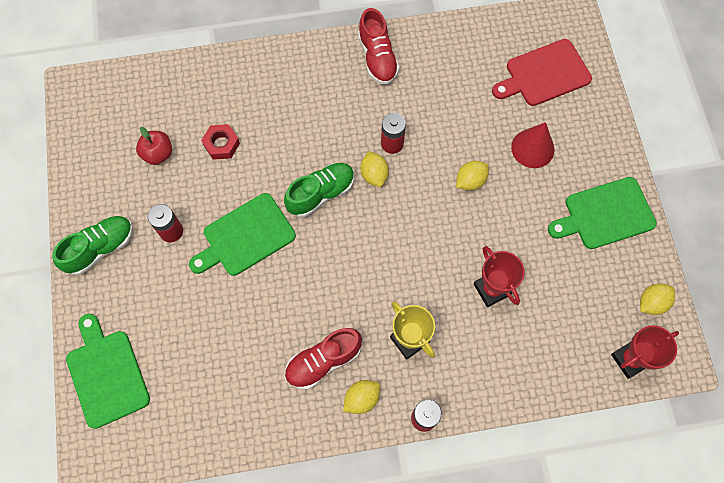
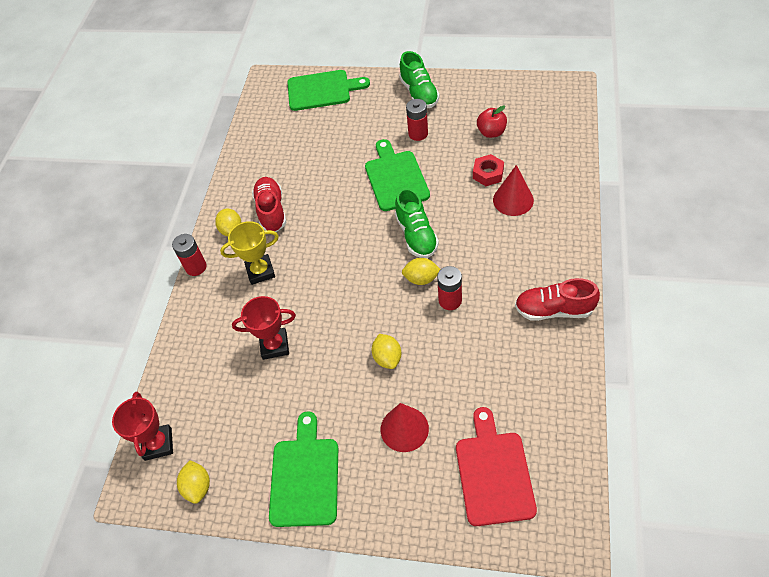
camera: 115 degrees right, 15 degrees down
(254, 114) = (513, 200): none -> red cone

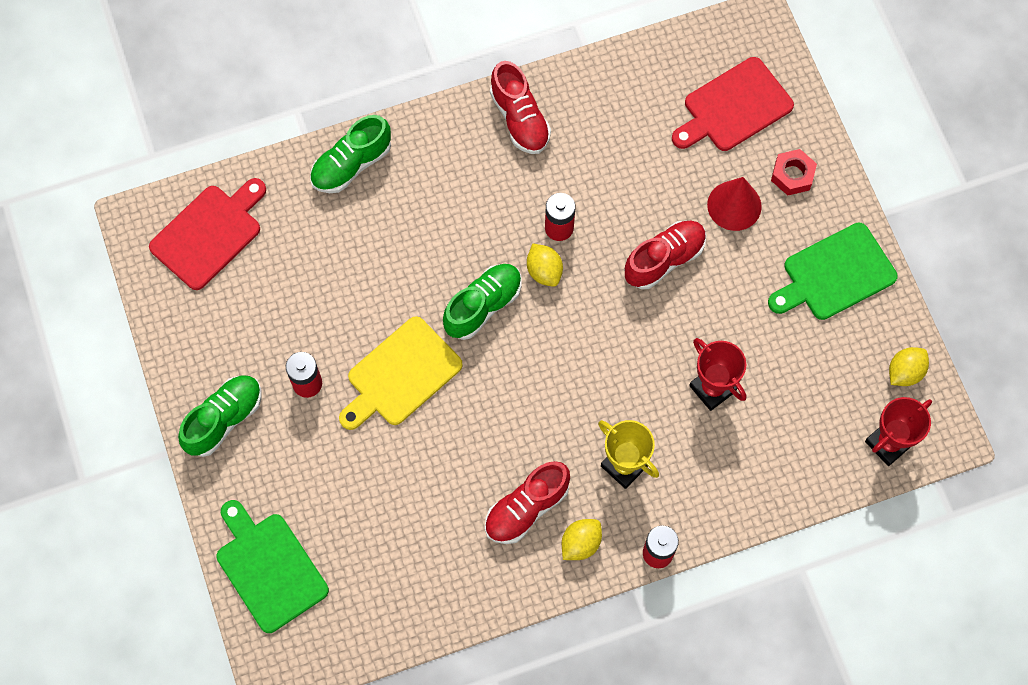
camera: 125 degrees left, 15 degrees up
(387, 358) = (664, 259): yellow lemon -> red shoe
(395, 178) = (400, 375): green cutting board -> yellow cutting board
(488, 174) = (345, 264): red nut -> red nut (792, 175)
(491, 132) = (268, 289): red apple -> none
(513, 200) = (377, 218): red cone -> none
(545, 115) = (209, 234): none -> red cutting board
(562, 198) = (351, 164): none -> green shoe

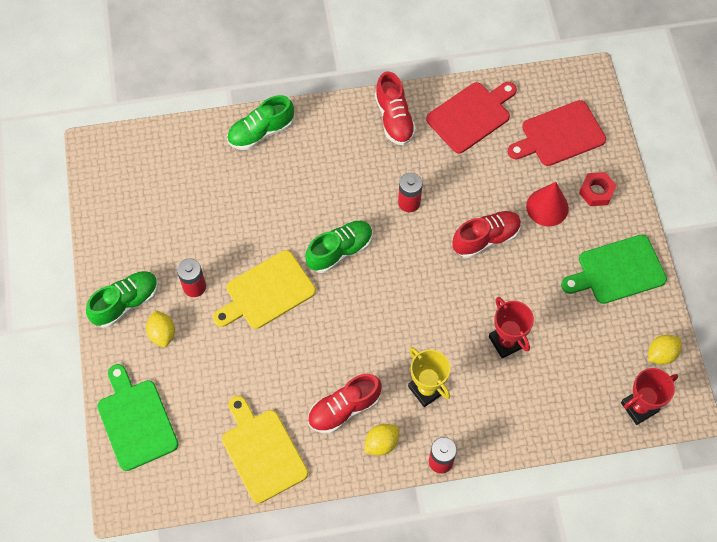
camera: 10 degrees right, 5 degrees down
(209, 234) = (144, 165): red cutting board -> red cutting board (471, 116)
(435, 579) = (262, 452): none -> yellow cutting board
(544, 271) = (391, 232): yellow lemon -> yellow lemon (162, 333)

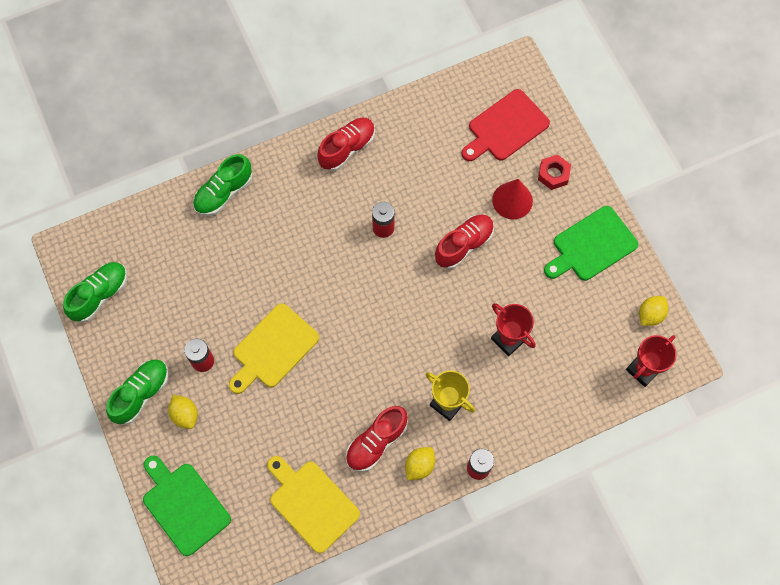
camera: 15 degrees left, 5 degrees up
(340, 251) = (331, 291): green shoe -> green shoe (100, 295)
(394, 118) = (347, 148): red shoe -> red shoe turned 105 degrees counterclockwise
(471, 116) = (419, 128): red cutting board -> none

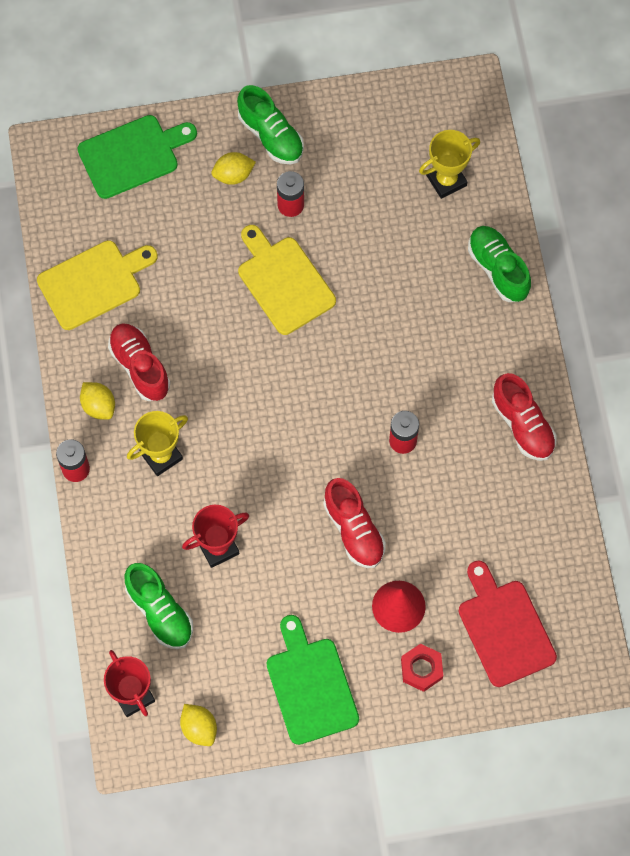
camera: 105 degrees right, 0 degrees up
(100, 295) = (401, 113): green shoe -> green shoe (160, 611)
(155, 247) = (446, 180): none -> yellow trophy

